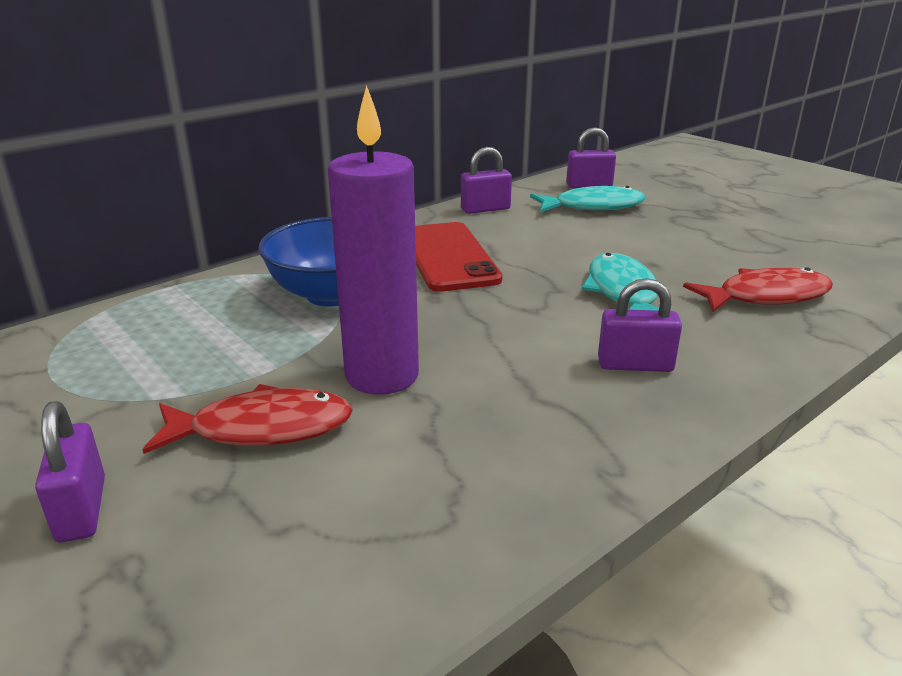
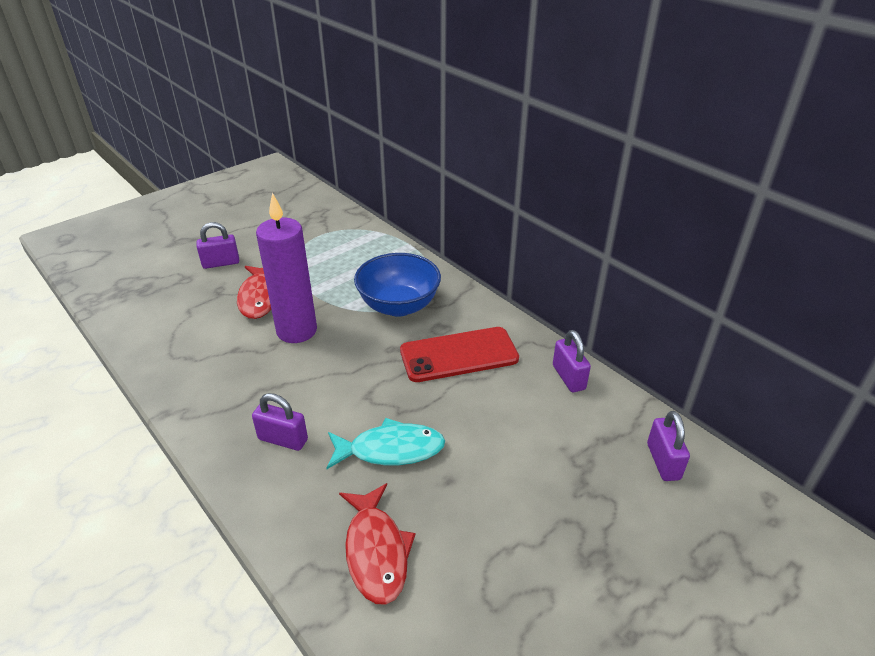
camera: 90 degrees right, 10 degrees up
(593, 206) = (593, 456): turquoise fish -> none
(635, 365) = (283, 439): purple padlock -> purple padlock turned 75 degrees counterclockwise

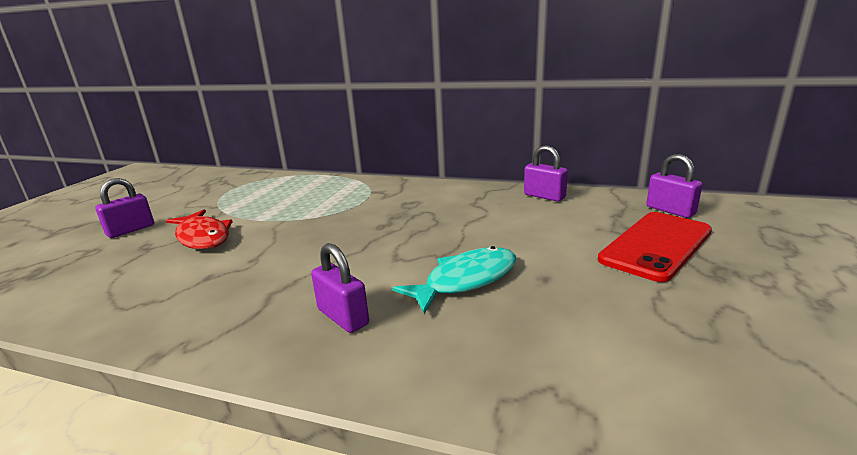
camera: 30 degrees left, 15 degrees down
(283, 439) = (343, 317): purple padlock -> purple padlock turned 60 degrees clockwise
(297, 331) = (270, 244): purple candle -> none
(376, 551) = (555, 353): red fish -> none
(399, 306) = (356, 203): blue bowl -> none
(459, 355) = (445, 211): red phone -> red phone (656, 245)

